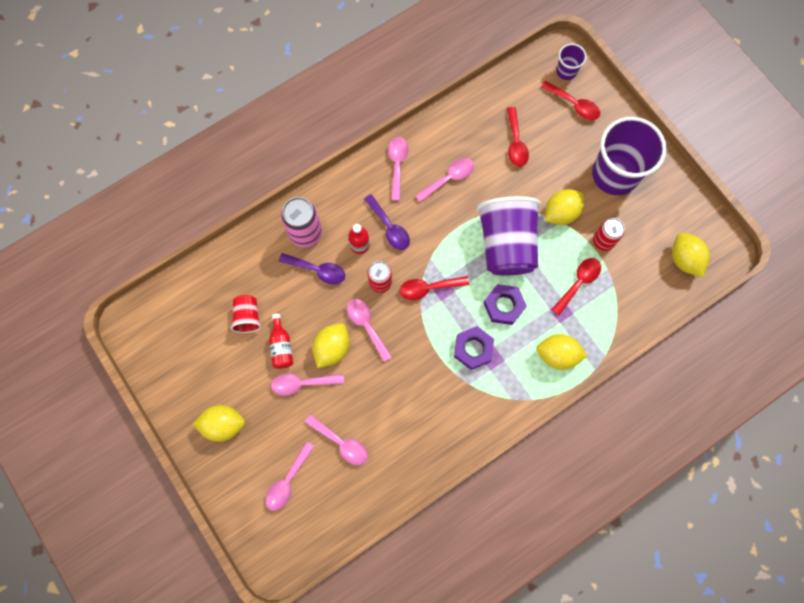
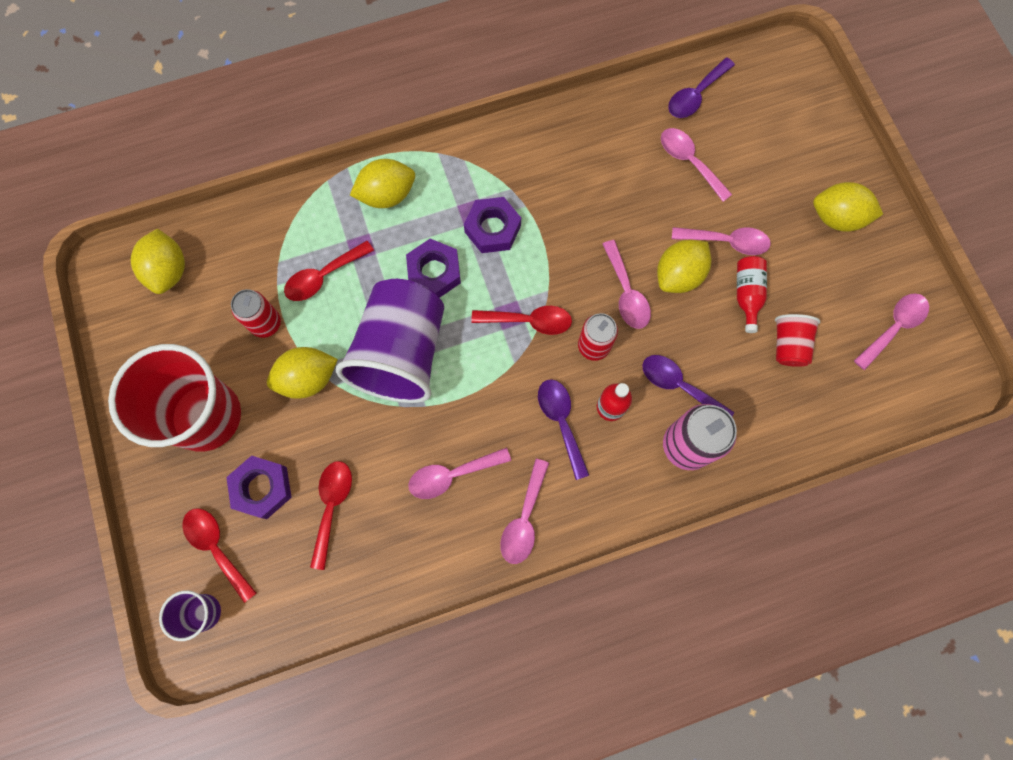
camera: 165 degrees left, 0 degrees up
(287, 481) = (763, 136): pink spoon -> pink spoon (893, 327)
(347, 505) = (695, 95): none -> purple spoon
(557, 355) = (387, 195): yellow lemon -> yellow lemon turned 45 degrees counterclockwise
(562, 142) = (262, 488): none -> purple nut
(615, 174) = (206, 416): purple cup -> red cup

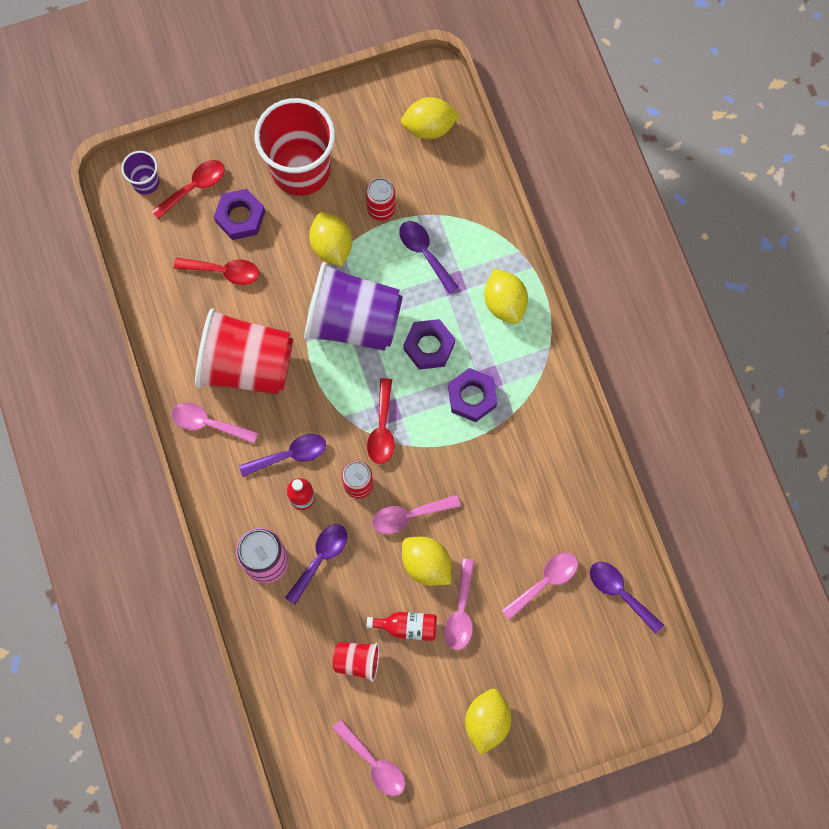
camera: 90 degrees right, 0 degrees up
(323, 276) = (425, 253): red spoon -> purple spoon
(452, 475) = (247, 365): pink spoon -> red cup

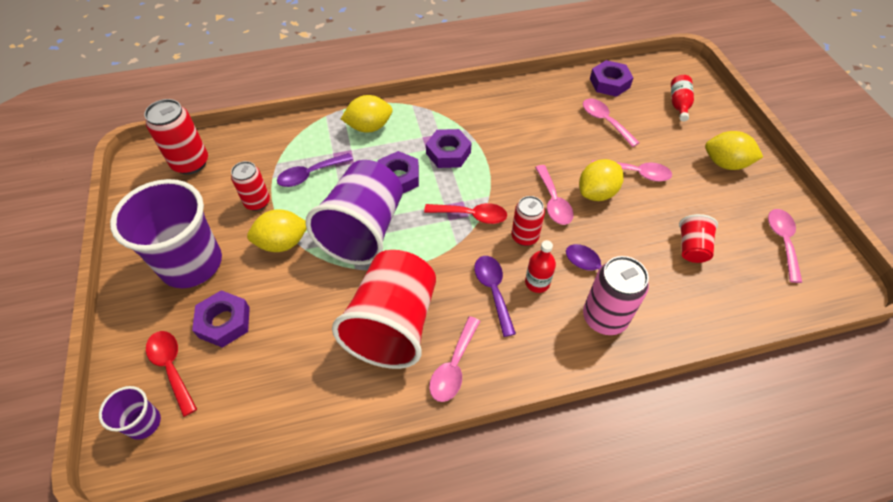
camera: 85 degrees left, 20 degrees down
(223, 271) = (282, 342): red spoon -> none
(301, 169) = (191, 264): red cup -> purple cup
(374, 763) = (782, 241): pink spoon -> pink spoon turned 45 degrees counterclockwise
(407, 626) = (654, 209): red bottle -> red bottle (679, 104)
(429, 127) = (191, 163): yellow lemon -> red can
(620, 593) = (609, 83): purple spoon -> purple nut

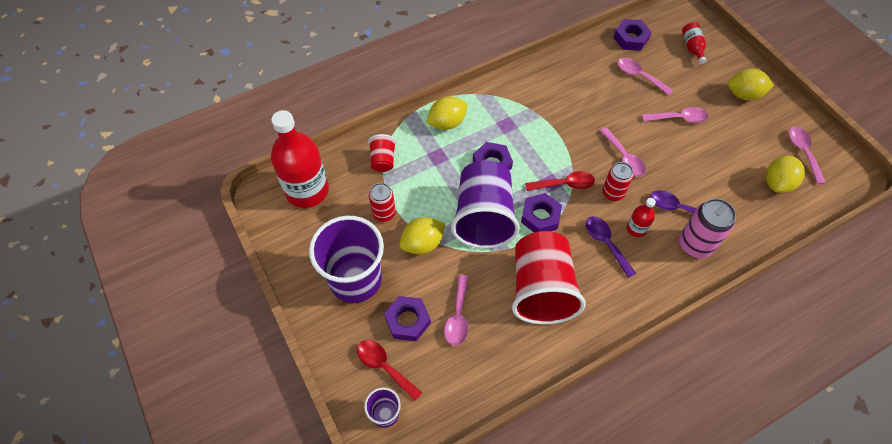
camera: 15 degrees left, 5 degrees up
(191, 163) = (307, 190): red can -> red bottle
(310, 174) = (417, 178): purple spoon -> none
(448, 153) = (523, 133): purple nut -> purple nut (540, 217)
(453, 366) = (599, 310): pink spoon -> pink spoon (458, 316)
(597, 193) = (654, 142): yellow lemon -> yellow lemon (777, 183)
(692, 248) = (740, 173): red cup -> red cup (383, 160)

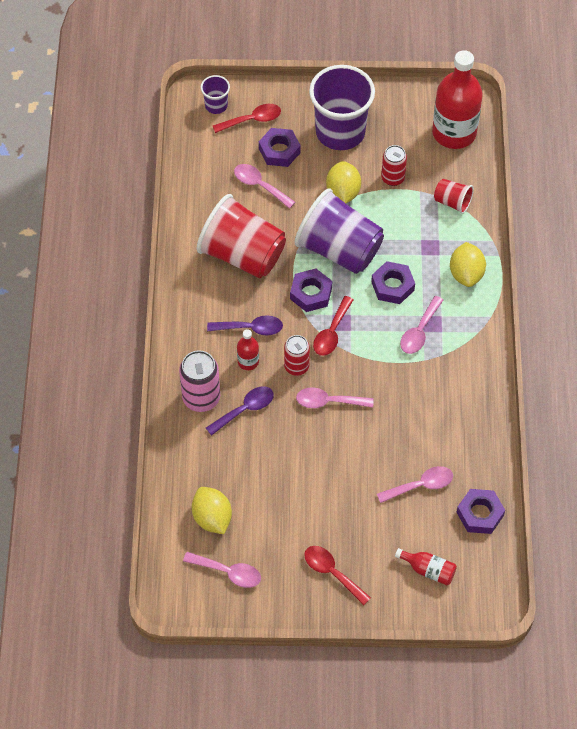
camera: 120 degrees right, 0 degrees up
(679, 118) = (343, 484): pink spoon -> pink spoon (419, 331)
(743, 95) = (332, 573): yellow lemon -> red spoon

